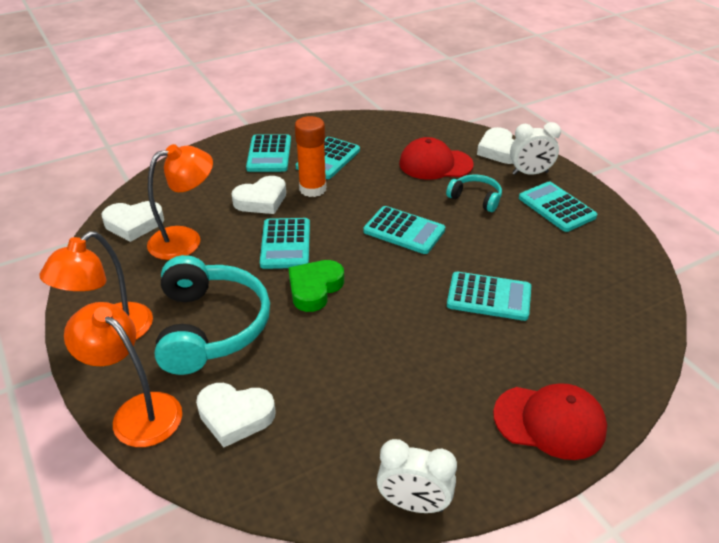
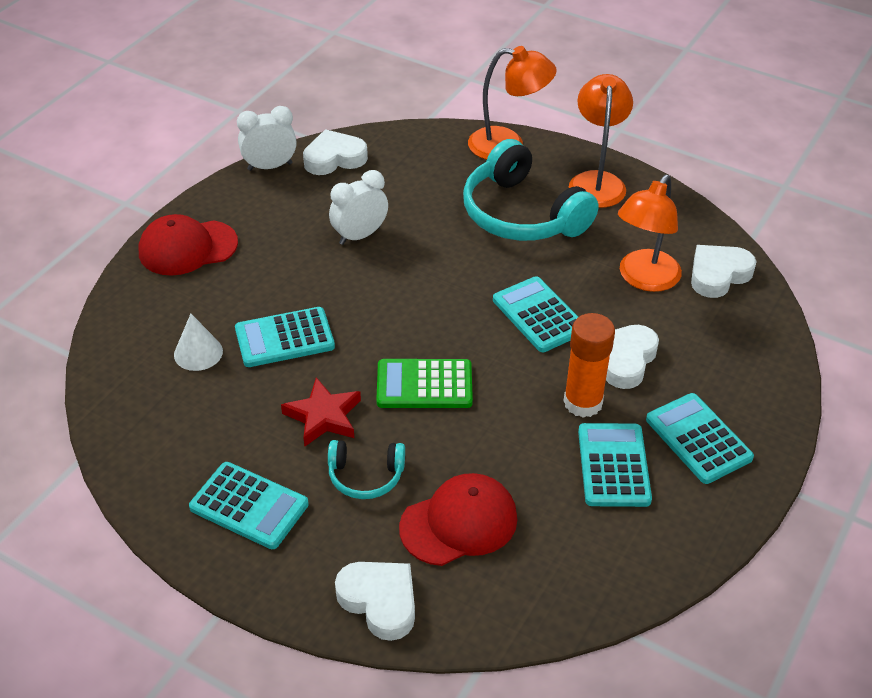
camera: 150 degrees right, 5 degrees up
(235, 416) = (435, 167): white heart -> white heart (334, 158)
(314, 288) = (464, 280): green heart -> none
(404, 231) = (424, 385): turquoise calculator -> green calculator
(485, 236) = (323, 416): none -> red star
(530, 173) = (310, 565): white clock -> white clock (360, 236)
(565, 311) = (198, 353): none -> white cone

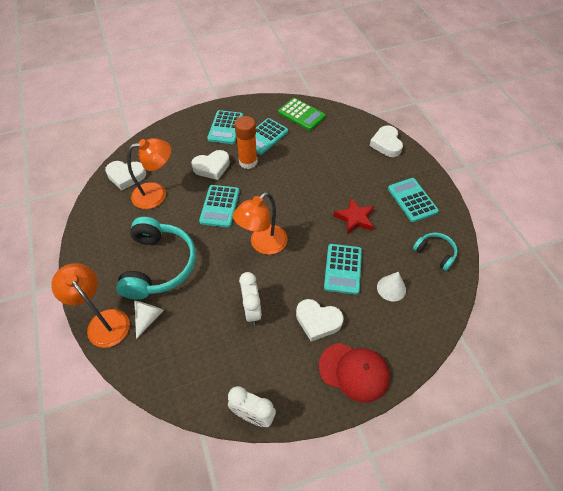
camera: 140 degrees left, 10 degrees up
(284, 338) = (343, 269): turquoise calculator -> turquoise calculator turned 75 degrees clockwise
(334, 158) = (207, 390): white heart -> white heart (318, 321)
(360, 236) = (252, 310): white clock -> white clock turned 105 degrees counterclockwise
(365, 476) = (357, 185): turquoise headphones -> turquoise headphones (435, 253)
(424, 385) = (300, 206): green calculator -> green calculator (301, 114)
(459, 522) = (337, 150): red cap -> none
(466, 171) = (148, 318): none -> white cone
(596, 181) = (98, 260): orange lamp -> orange lamp (263, 244)

